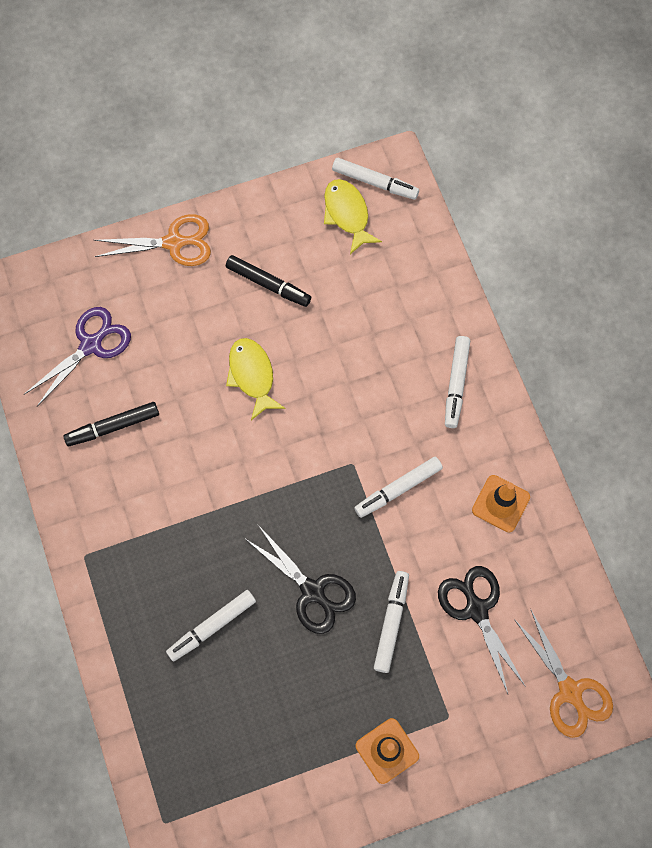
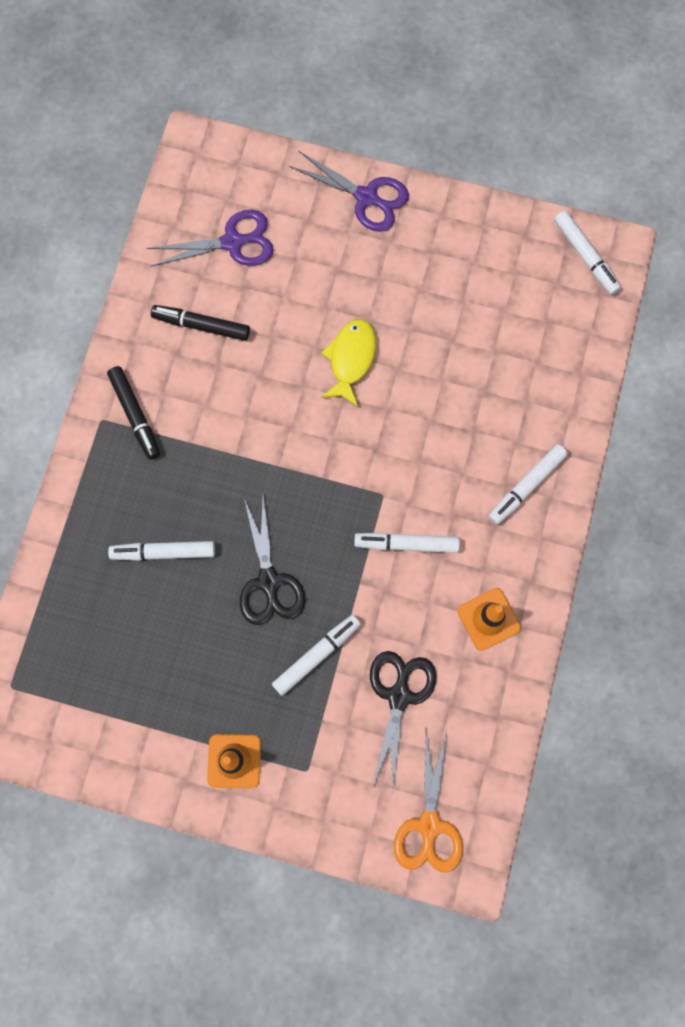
camera: 35 degrees right, 5 degrees up
(174, 243) = (366, 197): orange scissors -> purple scissors
(268, 284) = (423, 287): black marker -> black marker (135, 415)
(347, 214) = (539, 269): yellow fish -> none

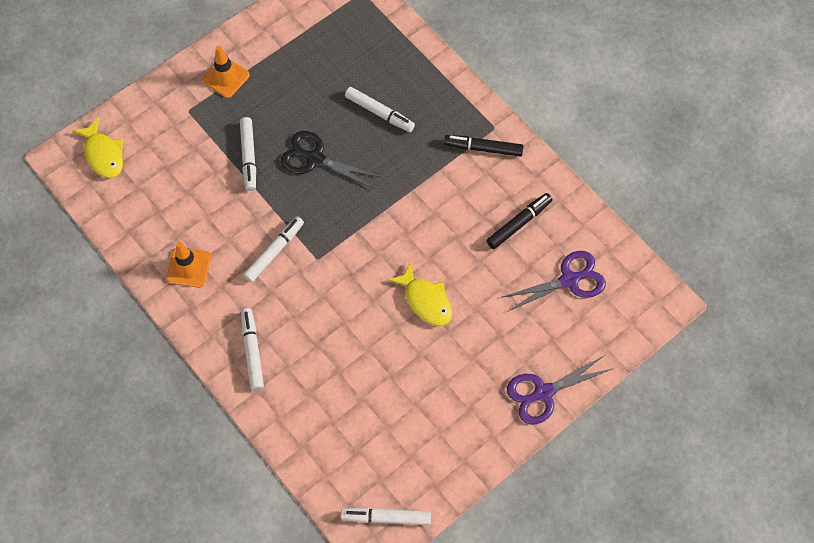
camera: 125 degrees right, 10 degrees down
(163, 552) = (379, 112): white marker -> white marker turned 90 degrees clockwise
(232, 242) = (569, 280): purple scissors -> purple scissors turned 135 degrees counterclockwise
(399, 696) = (187, 186): black scissors -> none
(429, 825) = (103, 154): orange scissors -> yellow fish

